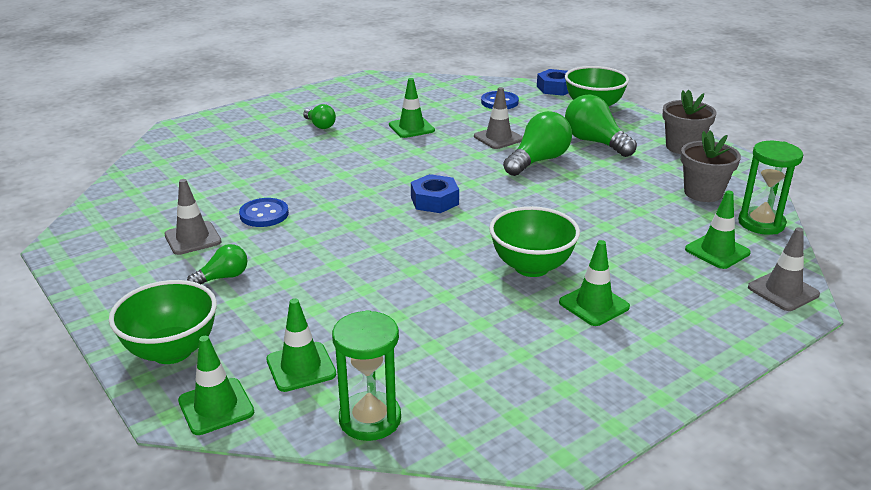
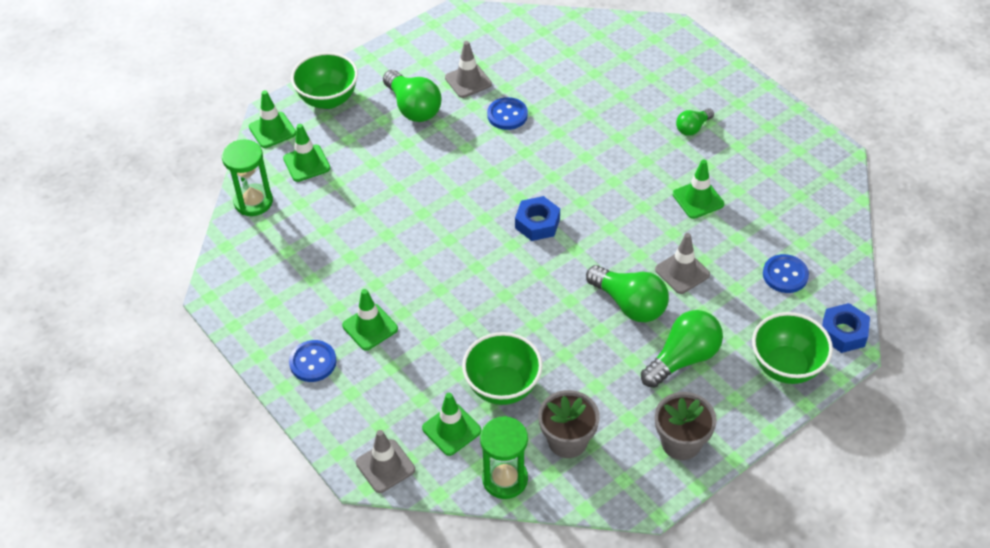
camera: 90 degrees right, 20 degrees up
(223, 277) = (413, 108): green light bulb -> green light bulb, size x1.78
(531, 267) = (425, 290): green bowl -> green bowl (502, 387)
(658, 347) = (313, 362): none -> blue button

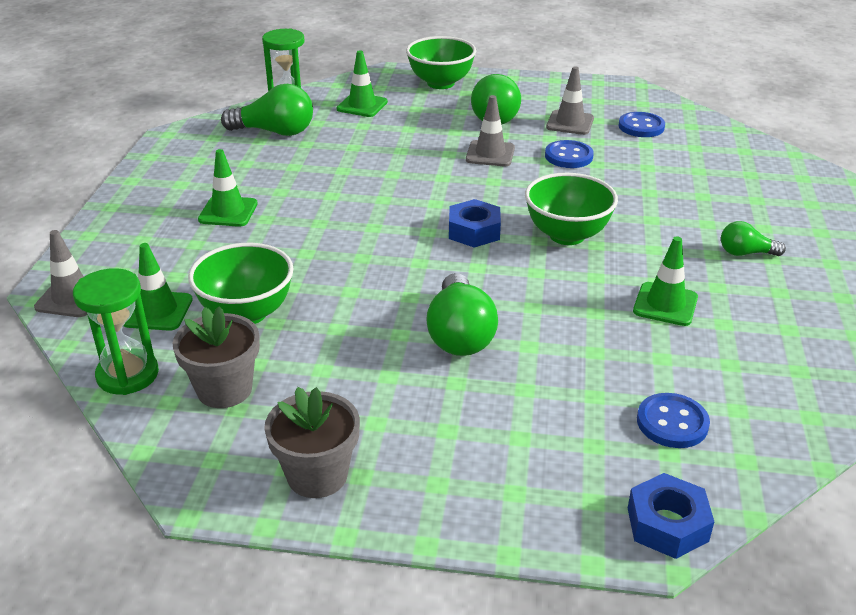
camera: 45 degrees right, 15 degrees down
(272, 130) = (372, 79): green traffic cone -> none
(313, 362) = (154, 206): blue button -> blue button (641, 126)
(682, 272) = (555, 346): grey traffic cone -> grey traffic cone (490, 154)
(683, 358) = (440, 410): green light bulb -> green light bulb (275, 132)
(786, 367) = (541, 501): green bowl -> green bowl (567, 235)

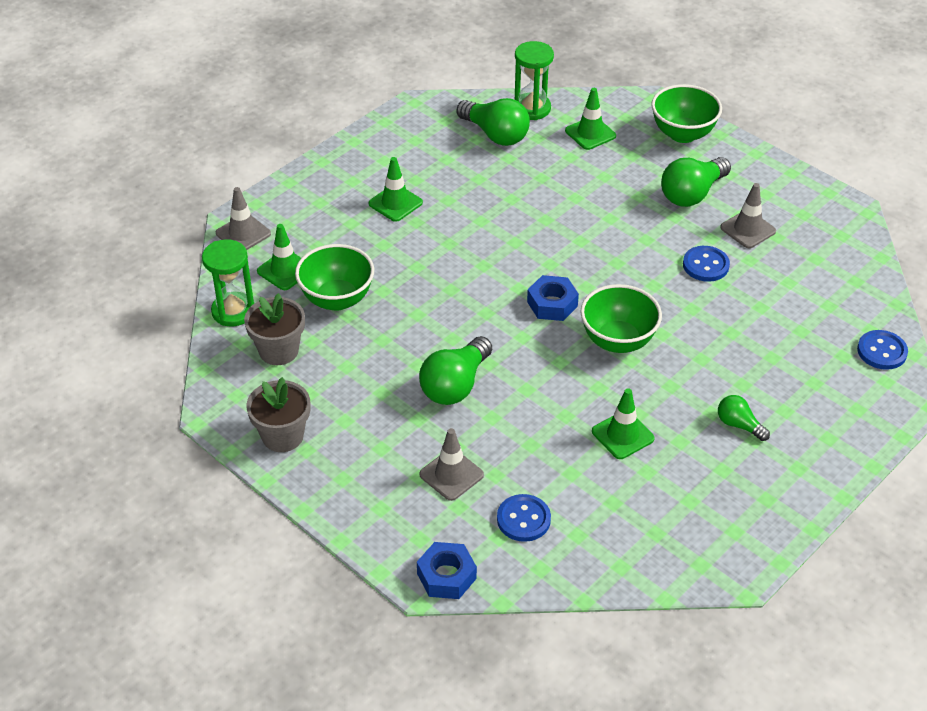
camera: 35 degrees right, 10 degrees up
(490, 154) = (643, 233): grey traffic cone -> grey traffic cone (451, 475)
(641, 126) = (807, 261): blue button -> blue button (882, 351)

